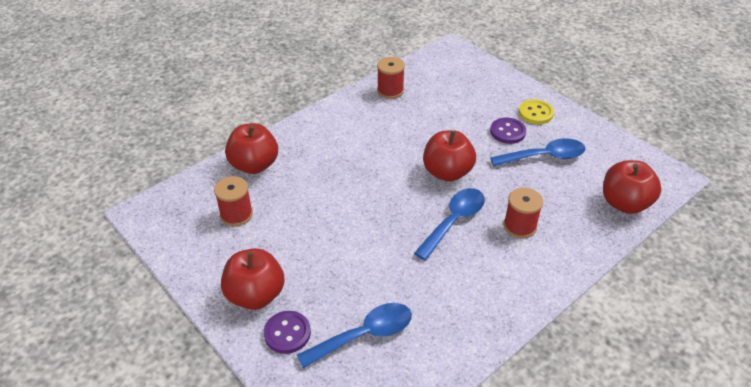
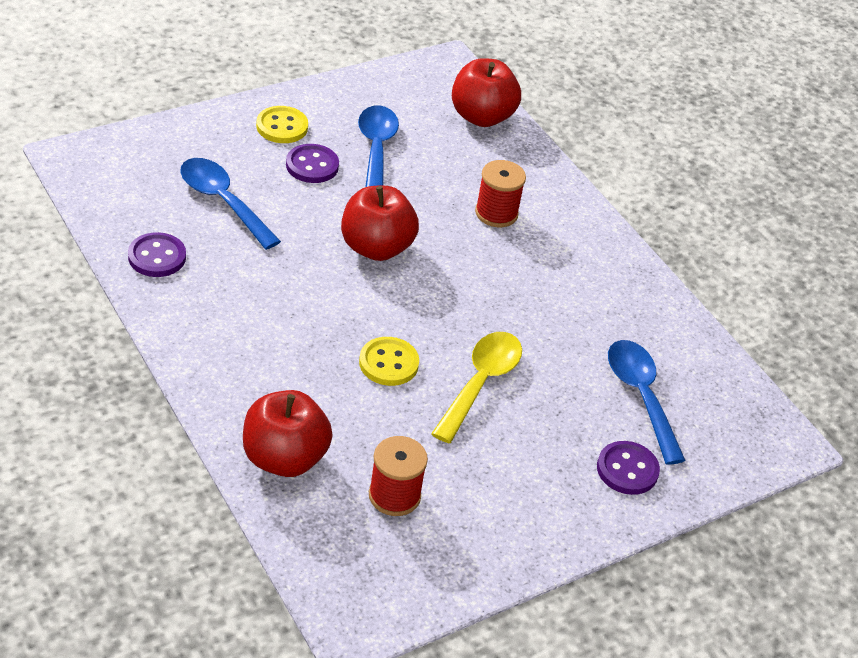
camera: 85 degrees left, 0 degrees up
(255, 295) = (559, 493): red apple -> none
(344, 241) = (480, 383): none -> yellow spoon
(345, 195) = (388, 363): none -> yellow button
(390, 91) = (157, 257): red spool -> purple button
(454, 221) = (472, 268): blue spoon -> blue spoon (223, 202)

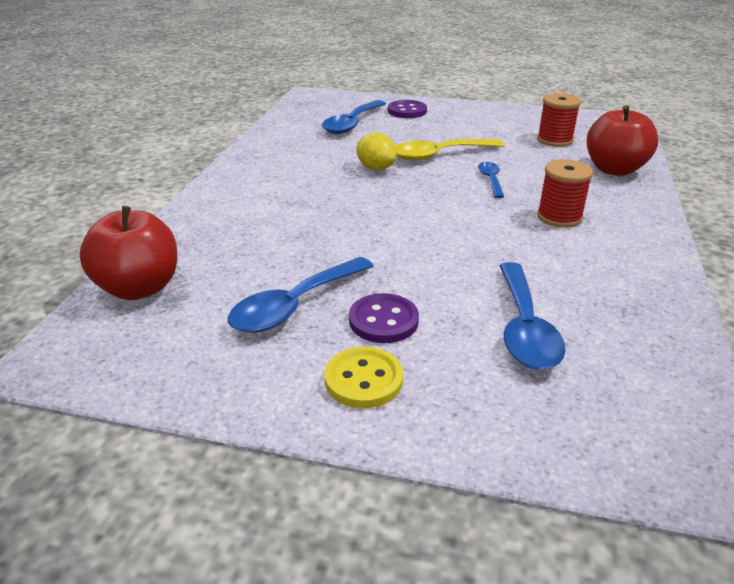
camera: 130 degrees left, 10 degrees down
(157, 257) = (641, 307): purple button -> none
(376, 248) = (412, 235): red apple -> none
(388, 363) = (491, 180): yellow button -> blue spoon
(496, 213) = (275, 218): red spool -> red spool (559, 217)
(509, 323) = (376, 168): none -> yellow lemon

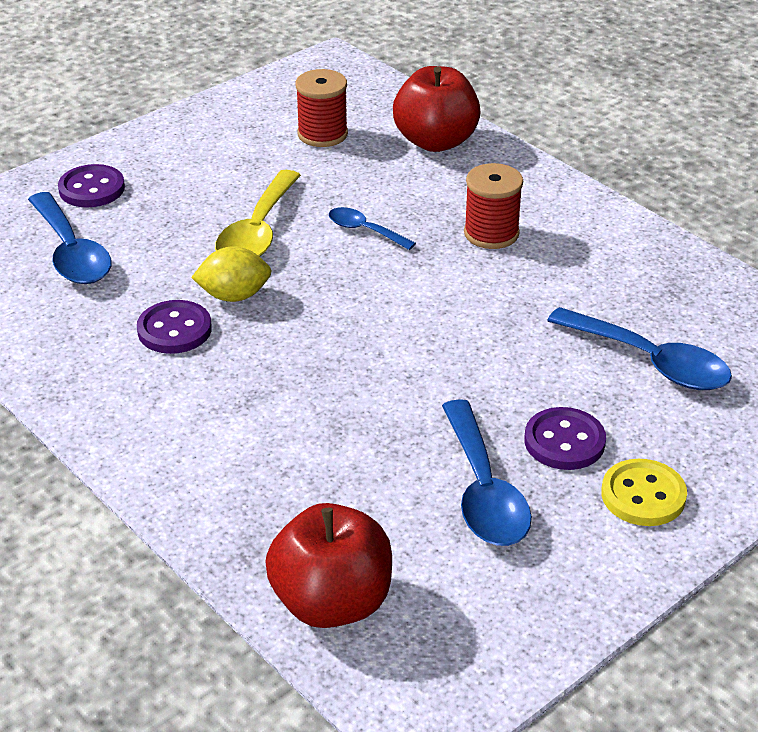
camera: 55 degrees left, 5 degrees up
(326, 164) = (174, 330): none -> purple button

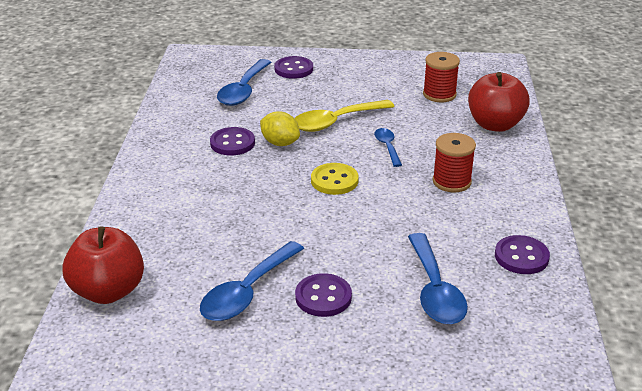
camera: 45 degrees right, 5 degrees down
(643, 495) = (319, 348): yellow button -> yellow button (334, 181)
(670, 276) = (521, 257): none -> purple button

